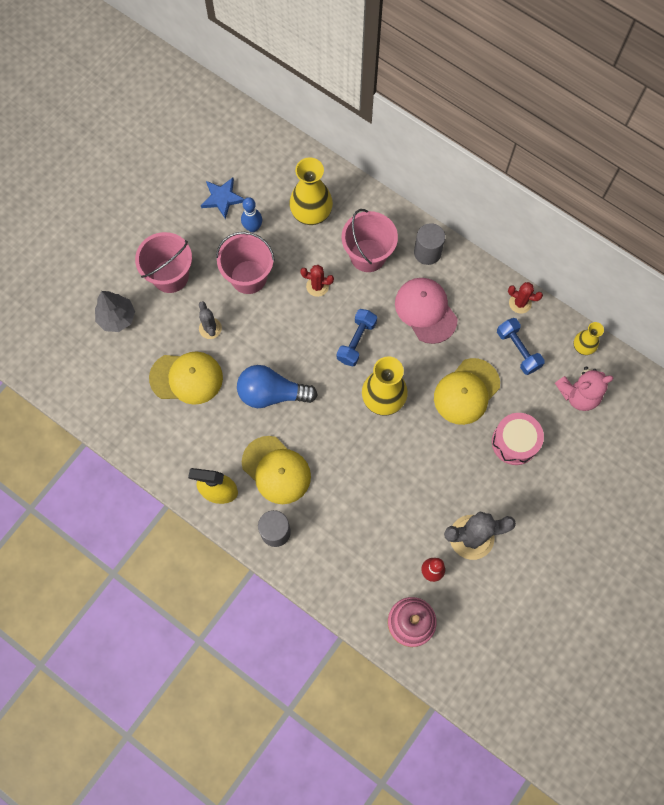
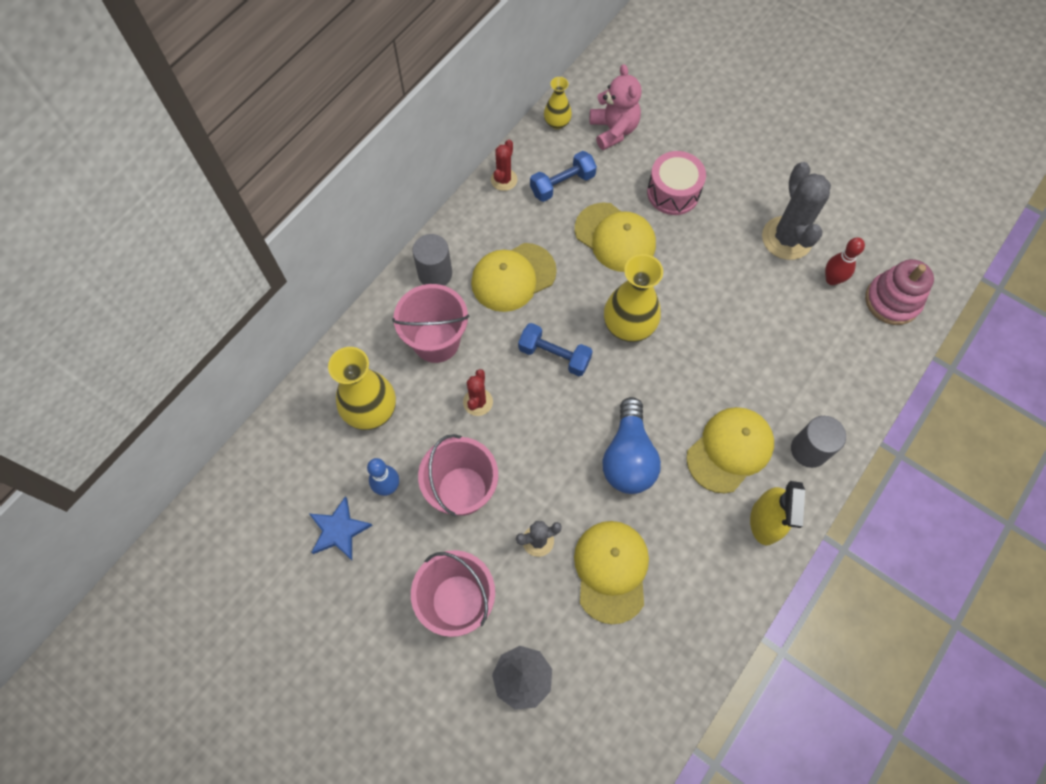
camera: 90 degrees left, 5 degrees down
(425, 311) = (513, 277): pink cap -> yellow cap

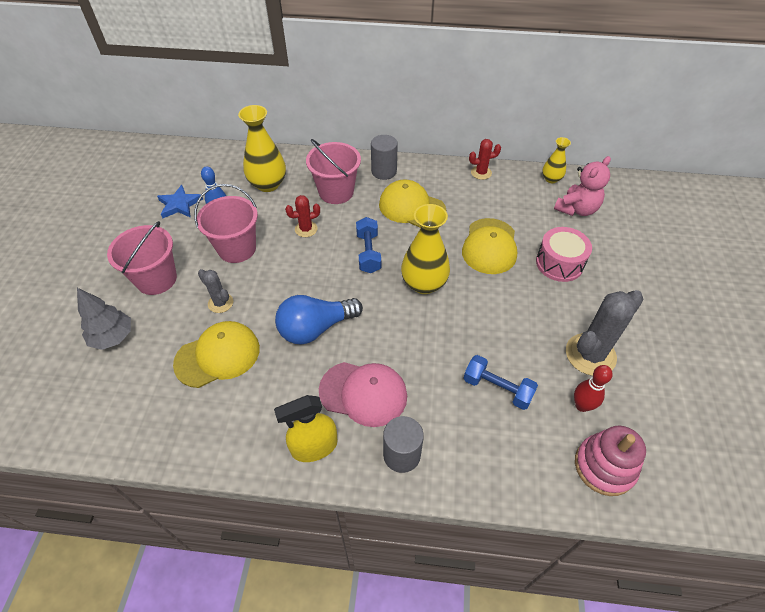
camera: 60 degrees right, 15 degrees down
(562, 184) = (505, 201): blue dumbbell -> blue dumbbell (497, 388)
(730, 450) = (363, 393): yellow cap -> pink cap

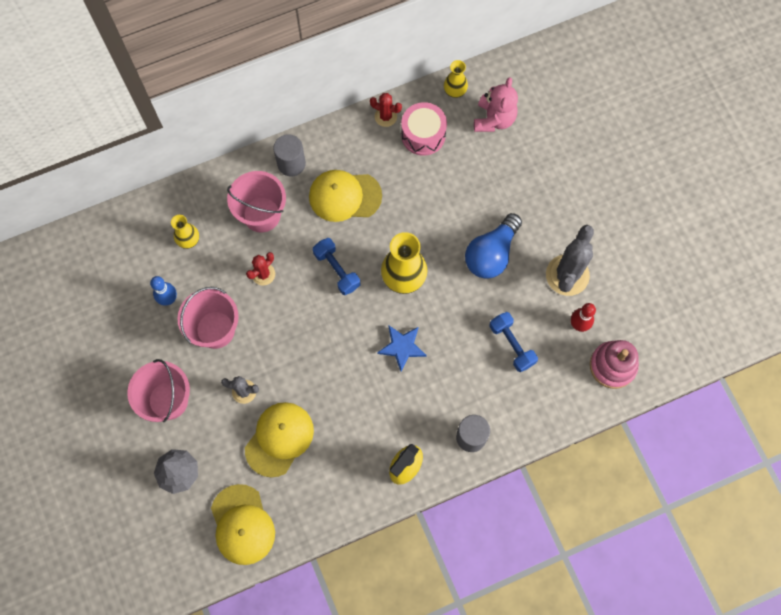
camera: 30 degrees left, 20 degrees up
(180, 204) = (121, 310): blue star -> blue star (402, 347)
(268, 184) = (188, 240): yellow vase -> yellow vase, size x0.56
(315, 328) = (341, 370): blue light bulb -> blue light bulb (491, 254)
(363, 393) = (415, 405): pink cap -> none
(481, 173) = (385, 116): red cactus -> red cactus turned 60 degrees clockwise
(489, 246) = (438, 205): yellow cap -> yellow cap (242, 525)
(497, 388) = (512, 345): blue dumbbell -> blue dumbbell turned 60 degrees clockwise
(559, 263) = (505, 193): pink drum -> pink drum (423, 135)

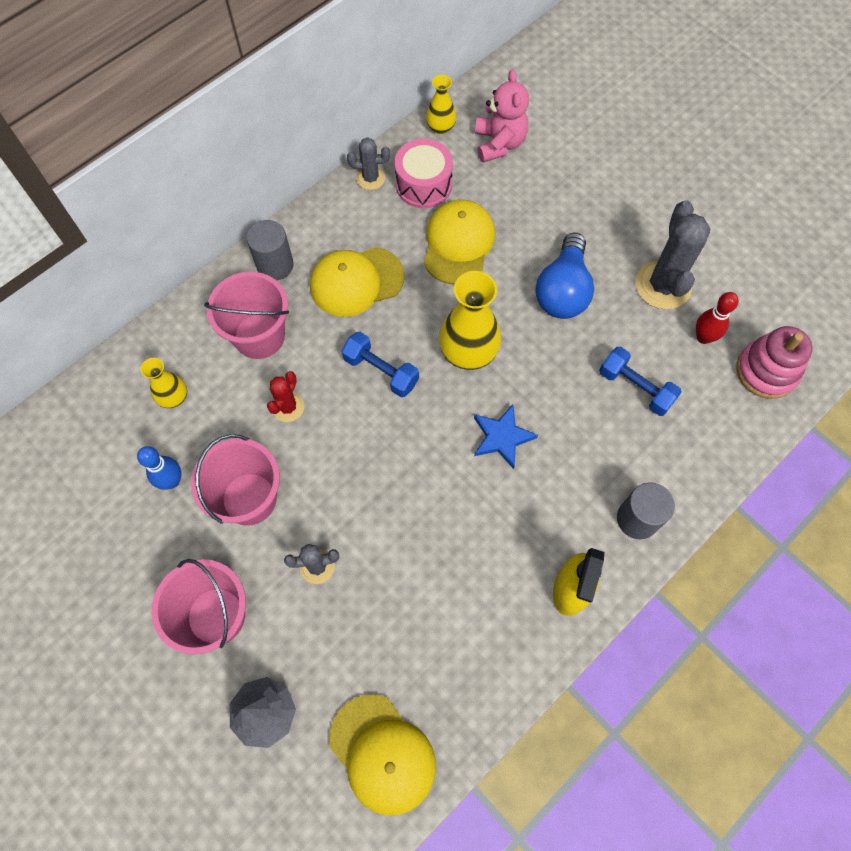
camera: 20 degrees left, 5 degrees down
(279, 439) = (389, 613): yellow cap -> yellow cap (458, 244)
(385, 116) = (370, 178): red cactus -> grey cactus

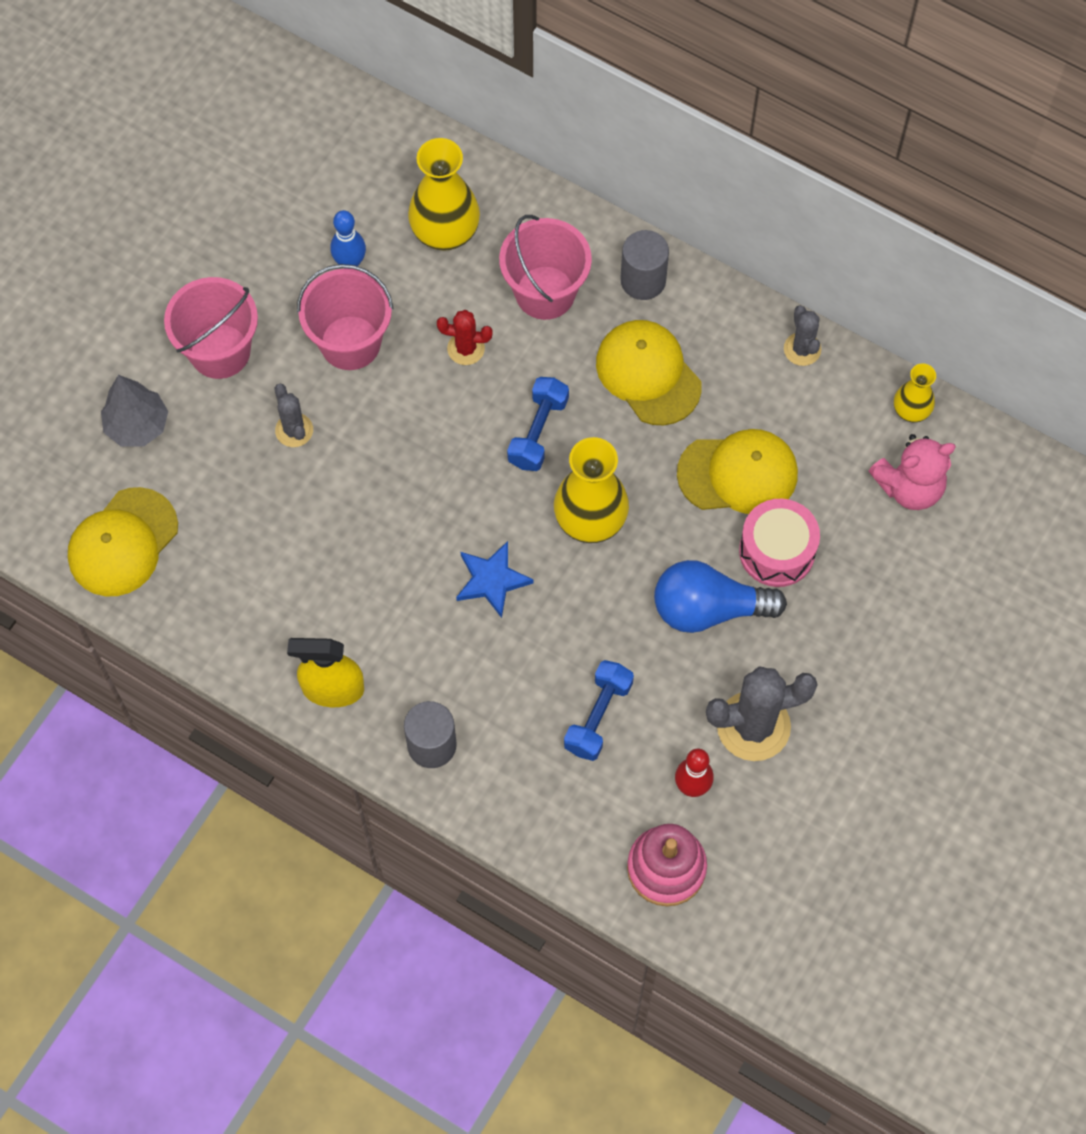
camera: 75 degrees right, 0 degrees up
(174, 397) = (445, 232): yellow vase -> yellow vase, size x1.80
(423, 184) = (813, 412): pink drum -> pink drum (777, 551)

